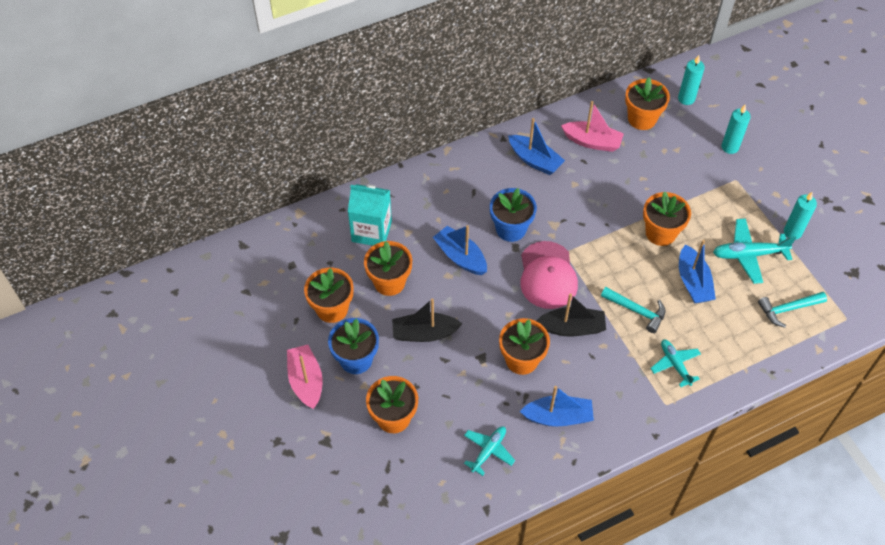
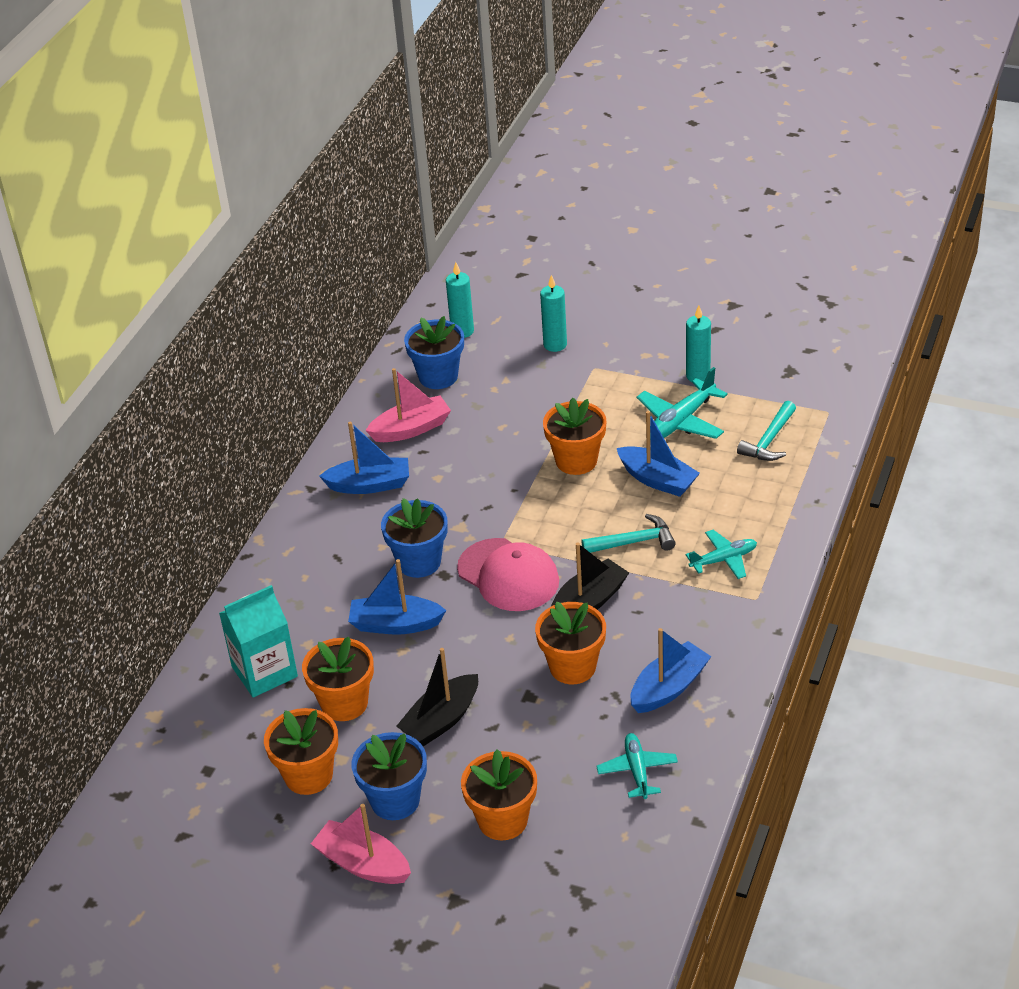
camera: 40 degrees left, 15 degrees down
(642, 119) = (438, 376): orange flower pot -> blue flower pot
(675, 364) = (724, 559): turquoise plane -> turquoise plane turned 135 degrees clockwise

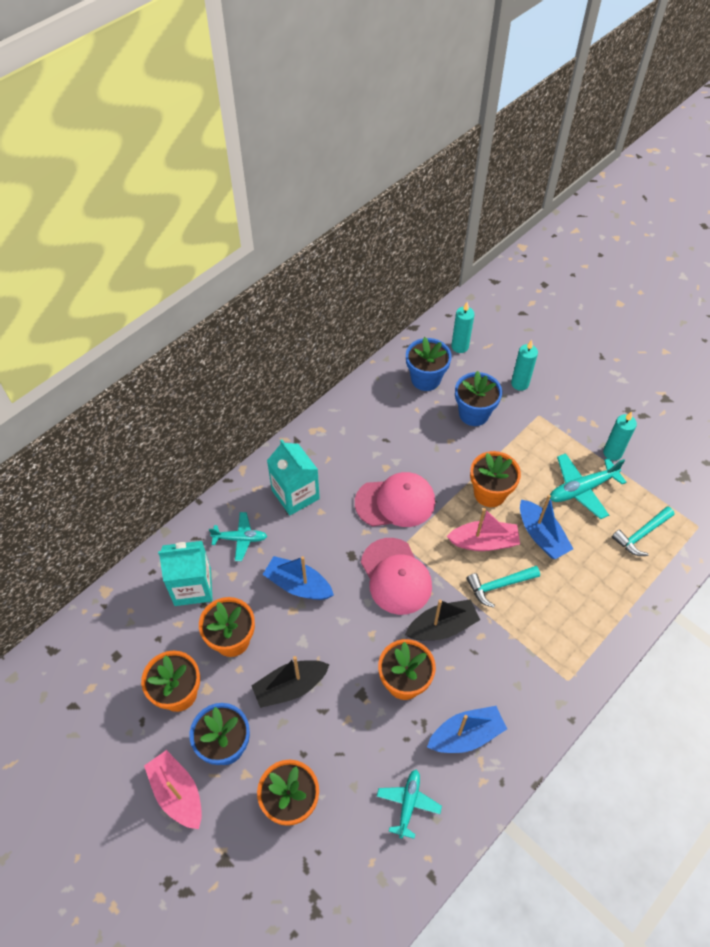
camera: 20 degrees right, 15 degrees up
(341, 541) = (295, 494): none -> turquoise carton
(370, 485) = (337, 454): blue boat -> none
(411, 429) = (387, 417): pink boat -> pink boat (484, 542)
(419, 562) = (339, 536): blue flower pot -> blue flower pot (474, 413)
(468, 506) = (395, 502): none -> pink cap
(633, 542) = (499, 585): turquoise hammer -> turquoise hammer turned 150 degrees clockwise
(724, 559) = (559, 632): turquoise plane -> turquoise plane (240, 538)

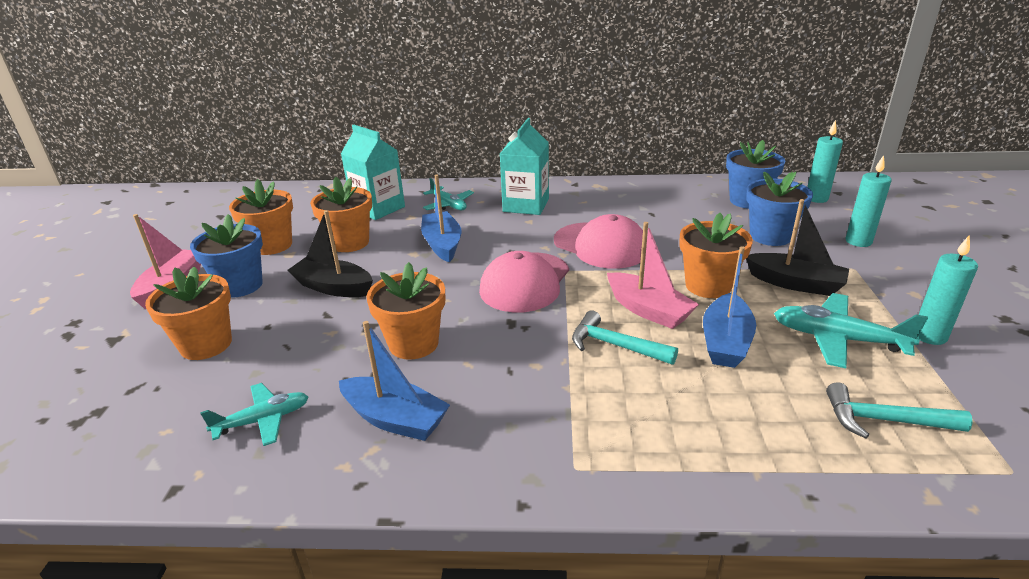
camera: 50 degrees right, 25 degrees down
(442, 627) = (509, 335): black boat -> black boat (795, 283)

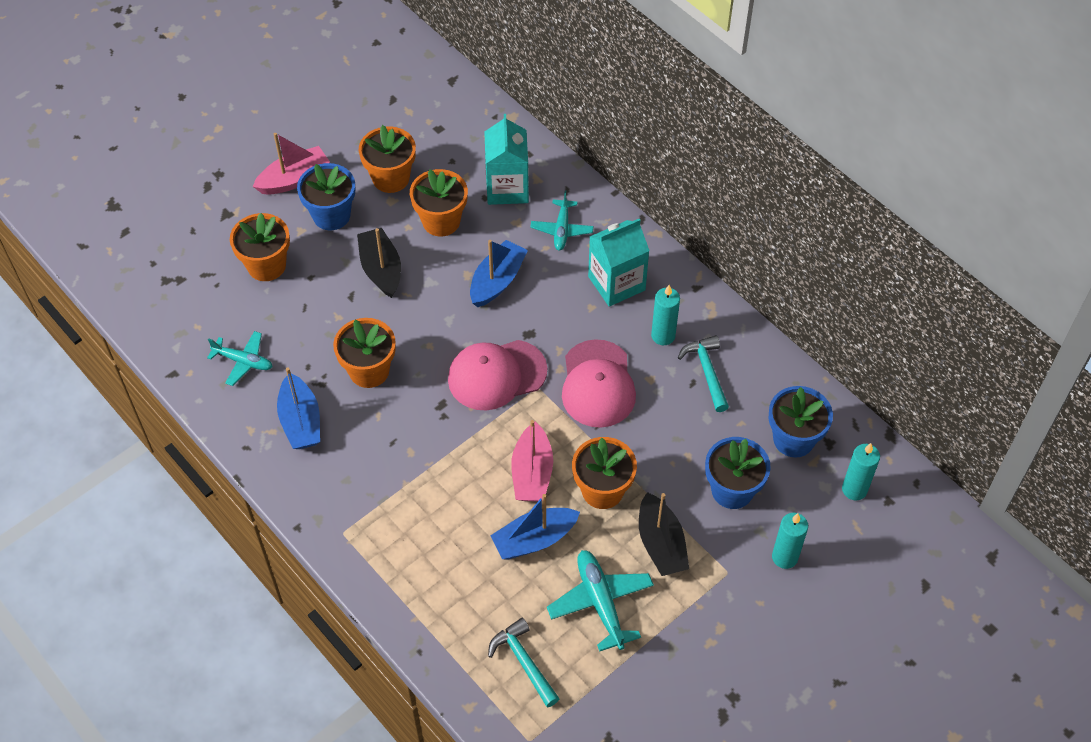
camera: 45 degrees right, 25 degrees up
(615, 345) = (471, 480): turquoise hammer -> turquoise hammer (707, 372)
(929, 336) = (657, 656): turquoise candle -> turquoise candle (663, 336)

